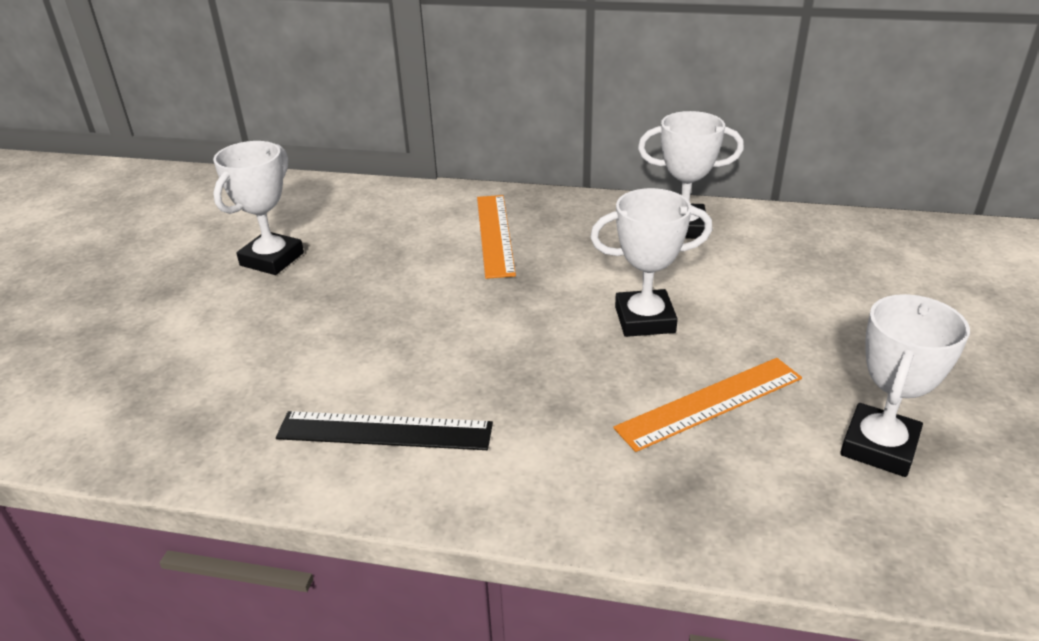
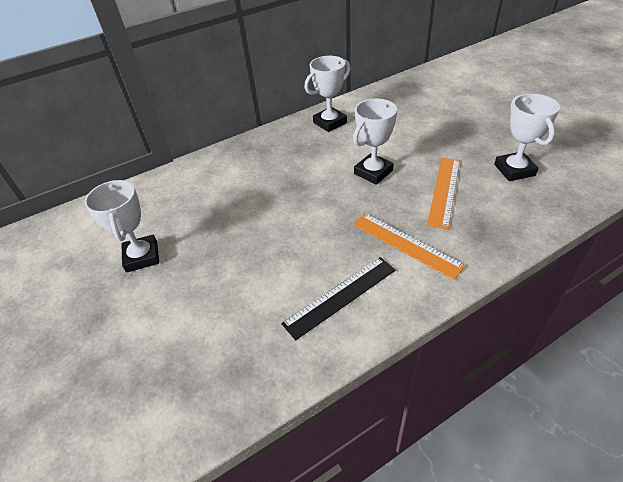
camera: 40 degrees left, 10 degrees up
(494, 234) = (250, 172): orange ruler -> orange ruler (406, 244)

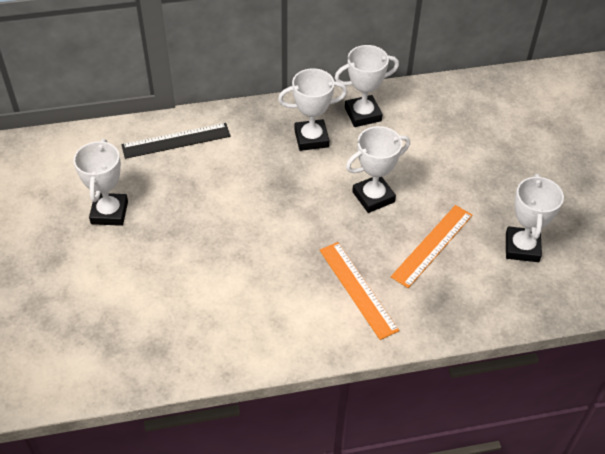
camera: 15 degrees right, 5 degrees up
(298, 148) = (311, 138): none -> white trophy
(340, 296) = (270, 317): black ruler -> black ruler (176, 141)

